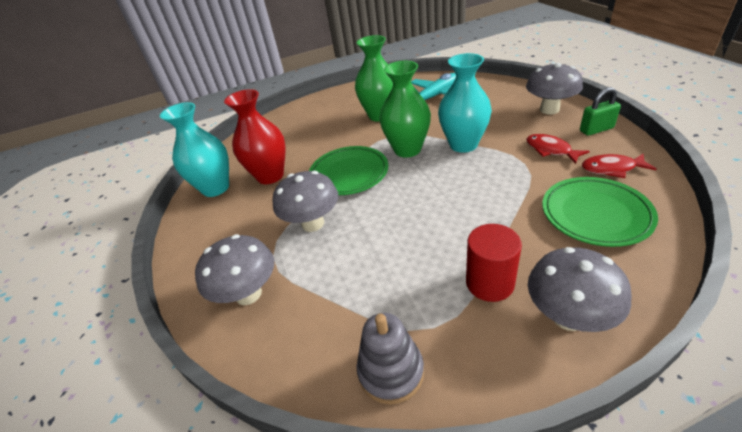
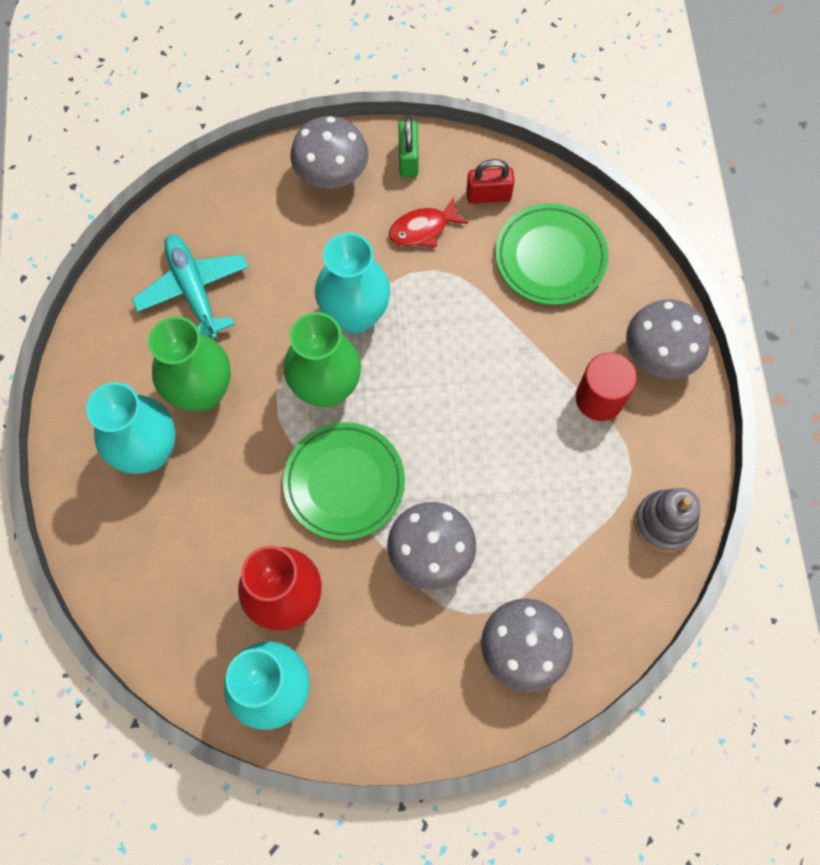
camera: 80 degrees left, 30 degrees up
(340, 112) = (149, 451): none -> turquoise vase
(612, 169) = (488, 195): red fish -> red padlock

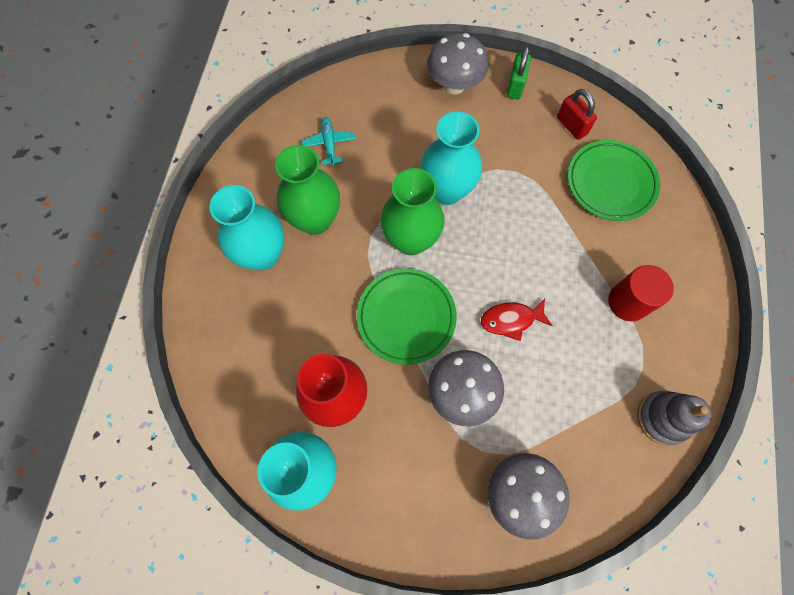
camera: 15 degrees right, 0 degrees up
(194, 290) = (329, 144): turquoise plane -> turquoise plane, size x0.59
(423, 229) = (514, 139): red fish -> red fish (511, 320)
(488, 195) = (571, 126): red padlock -> red padlock turned 45 degrees clockwise
(658, 355) = (683, 280): grey mushroom -> none

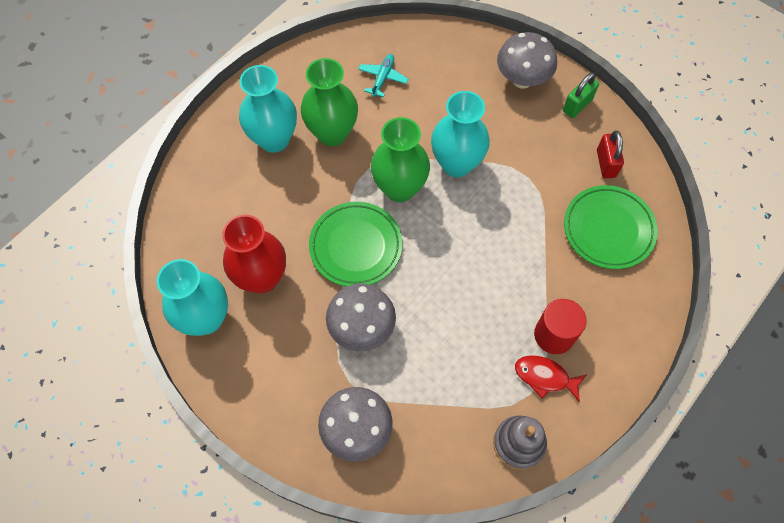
camera: 30 degrees right, 5 degrees down
(511, 320) = (441, 295): red fish -> red fish (545, 377)

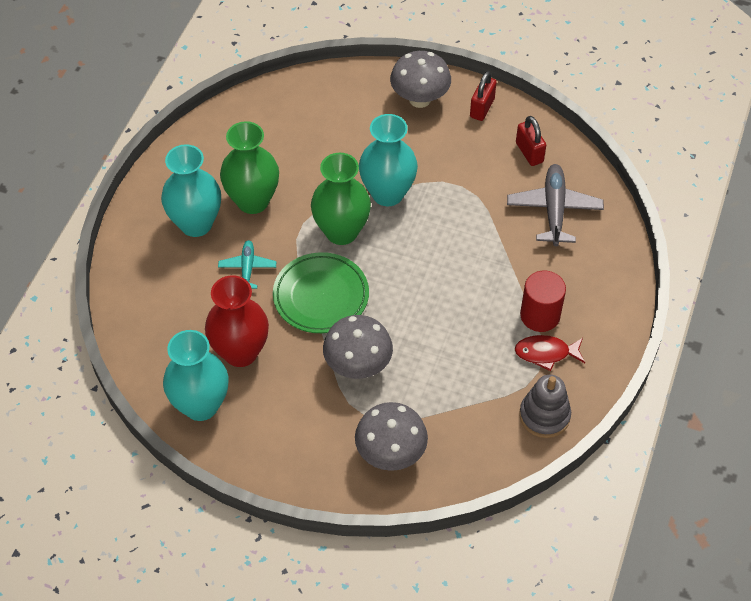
camera: 20 degrees left, 10 degrees down
(383, 78) = (281, 136): turquoise plane -> turquoise plane (247, 268)
(577, 105) = (482, 108): green padlock -> red padlock
(608, 229) = (554, 210): green plate -> grey plane

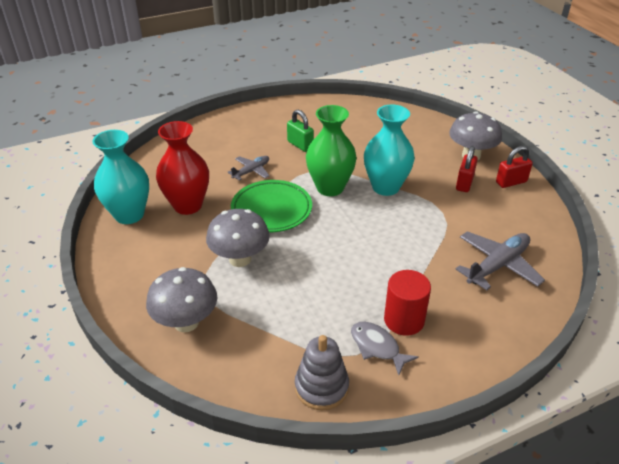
camera: 45 degrees right, 15 degrees down
(196, 224) = (255, 137): turquoise vase -> none
(247, 268) = (251, 171): turquoise plane -> grey plane
(253, 201) = (300, 145): green vase -> green padlock
(529, 152) = (518, 223): red padlock -> red padlock (464, 183)
(546, 353) = (377, 347): red fish -> grey fish

